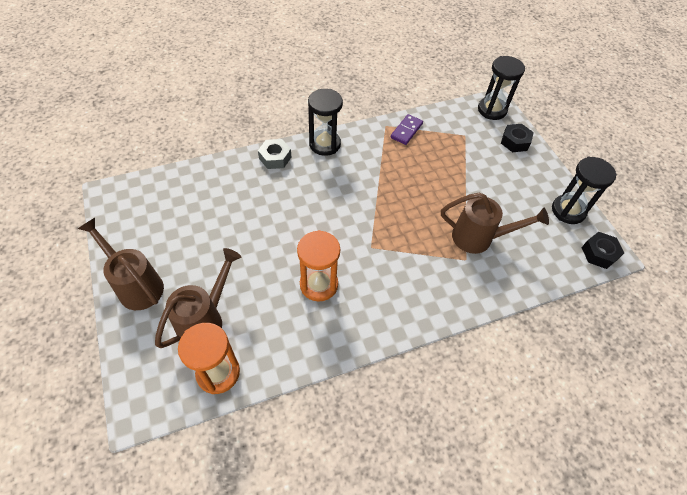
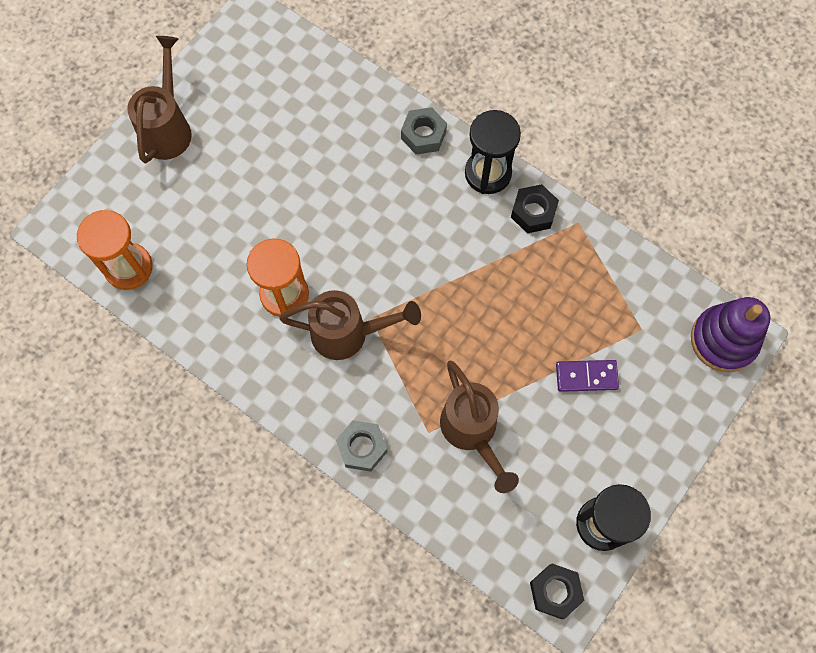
camera: 60 degrees right, 15 degrees up
(205, 319) = (173, 216): brown watering can -> brown watering can (348, 334)
(406, 131) = (589, 253): purple domino -> purple domino (586, 376)
(455, 300) = (362, 447): none -> grey nut
(492, 110) = (723, 340): black hourglass -> purple stacking toy
(515, 142) = (682, 400): black nut -> black nut (533, 212)

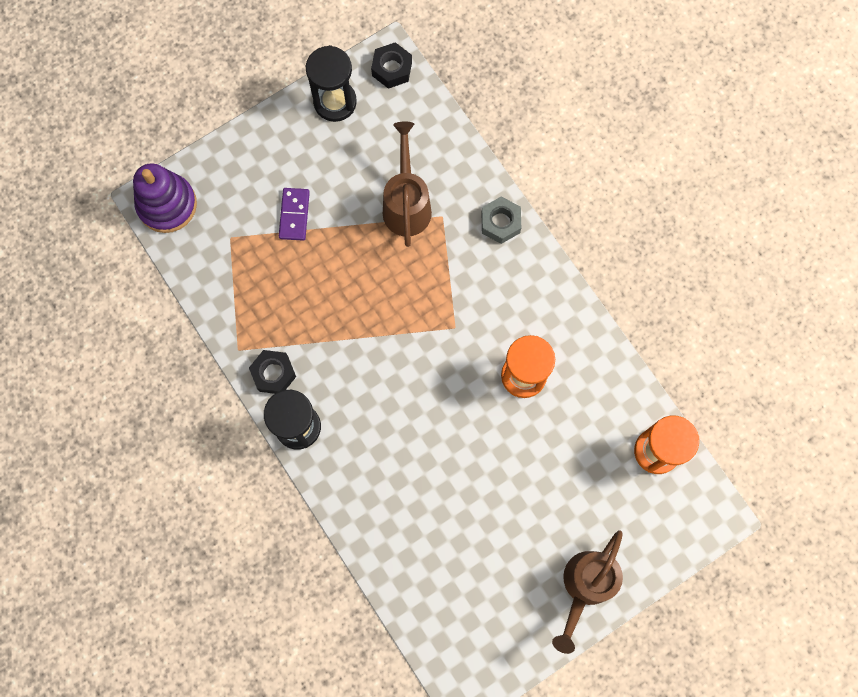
camera: 160 degrees left, 5 degrees up
(348, 334) = (479, 320): brown watering can -> none
(423, 135) = (342, 488): grey nut -> none
(586, 376) = (294, 215): purple domino -> purple domino turned 75 degrees clockwise

